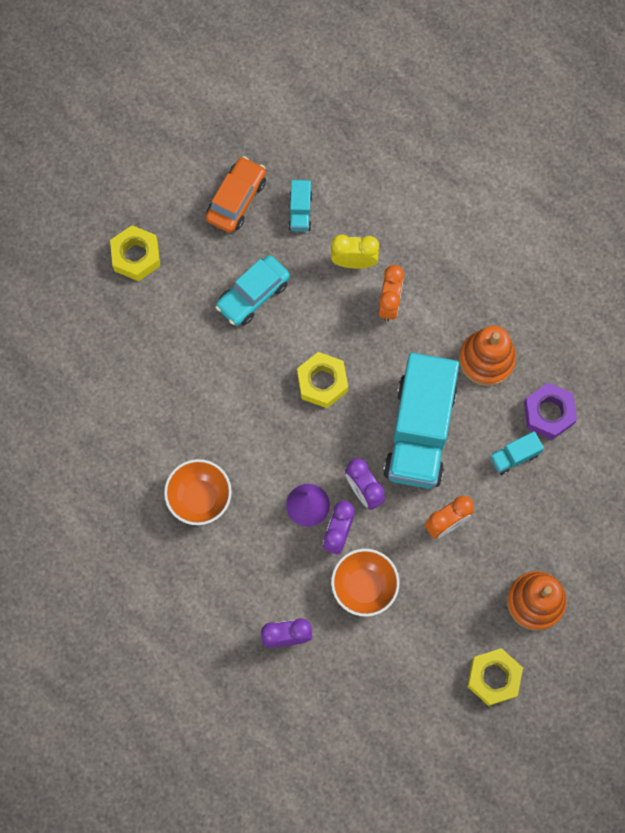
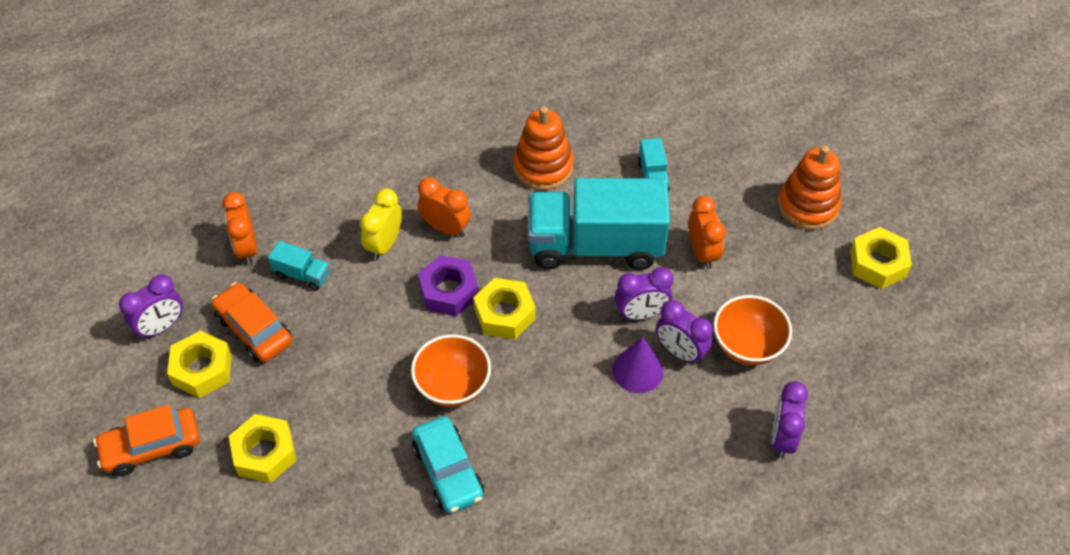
camera: 70 degrees left, 20 degrees down
(113, 176) = (151, 447): none -> orange car
(188, 179) = (202, 369): none -> yellow nut
(200, 498) = (589, 477): orange bowl -> orange bowl (453, 386)
(213, 131) = (161, 327): none -> purple clock
(253, 295) = (373, 348): turquoise car -> turquoise car (448, 471)
(308, 158) = (247, 248): none -> orange clock
(419, 431) = (595, 245): turquoise truck -> turquoise truck turned 150 degrees clockwise
(548, 413) = (619, 137): purple nut -> purple nut (449, 291)

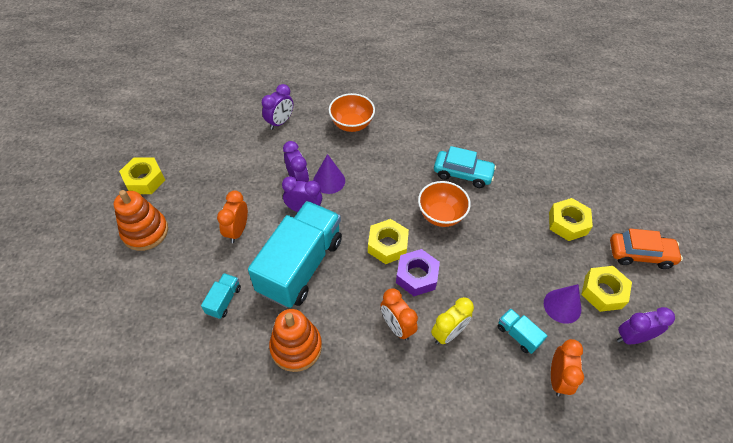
camera: 155 degrees left, 0 degrees up
(254, 329) = (562, 306): orange car -> purple cone
(448, 471) = (462, 174): turquoise car -> turquoise car turned 105 degrees clockwise
(595, 245) = (300, 266): turquoise truck -> turquoise truck turned 90 degrees counterclockwise
(747, 346) = (259, 168): orange bowl -> orange bowl (352, 124)

